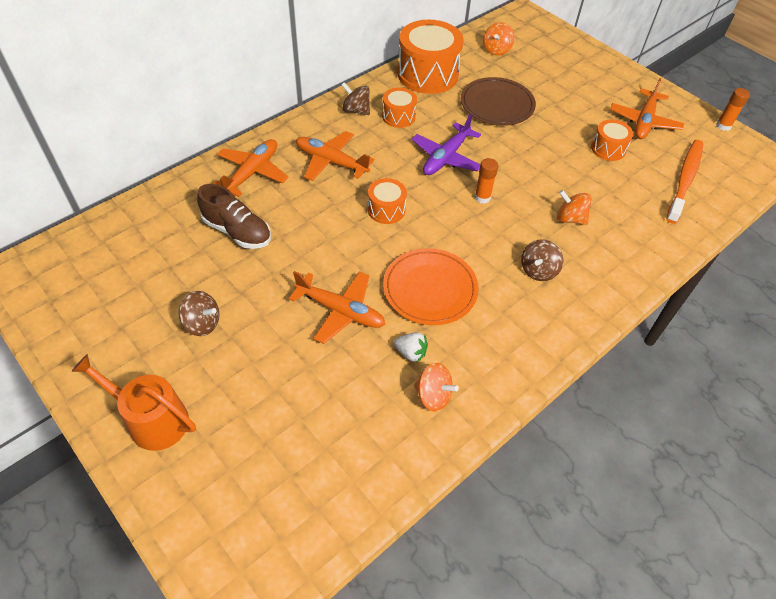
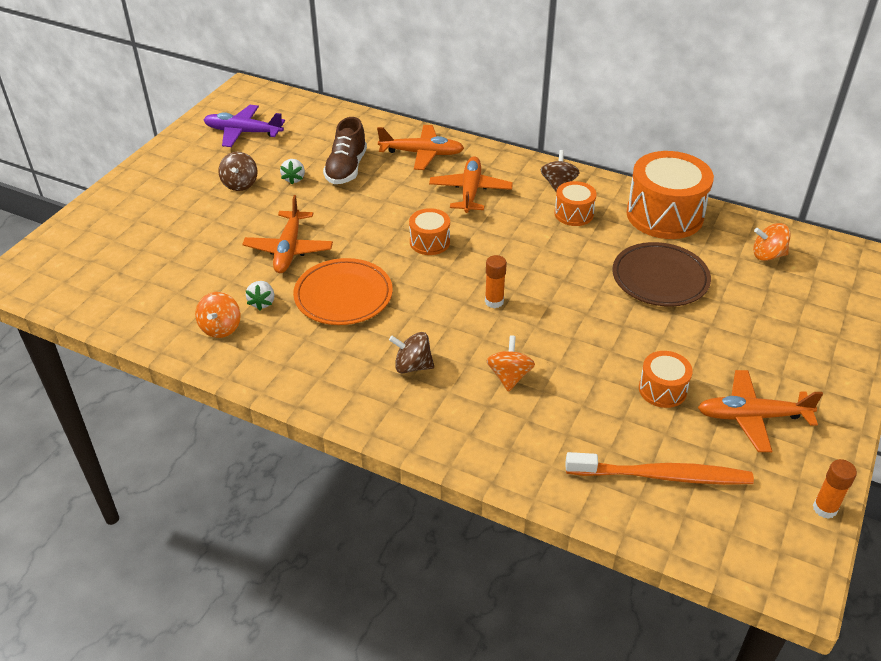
camera: 70 degrees right, 10 degrees down
(152, 420) = (144, 192): orange watering can -> none
(225, 276) = (294, 179): none -> white strawberry
(446, 157) = (536, 261): purple plane -> purple plane (243, 132)

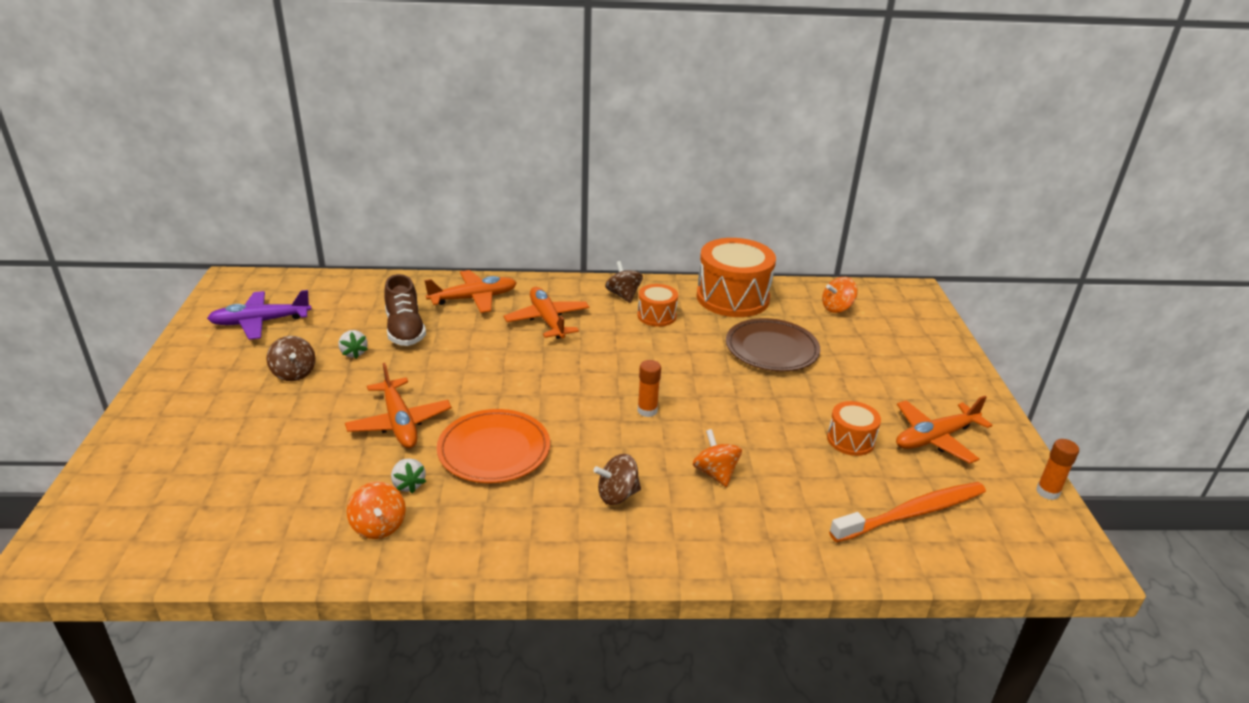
camera: 30 degrees left, 10 degrees down
(429, 242) = (543, 375): orange drum -> none

